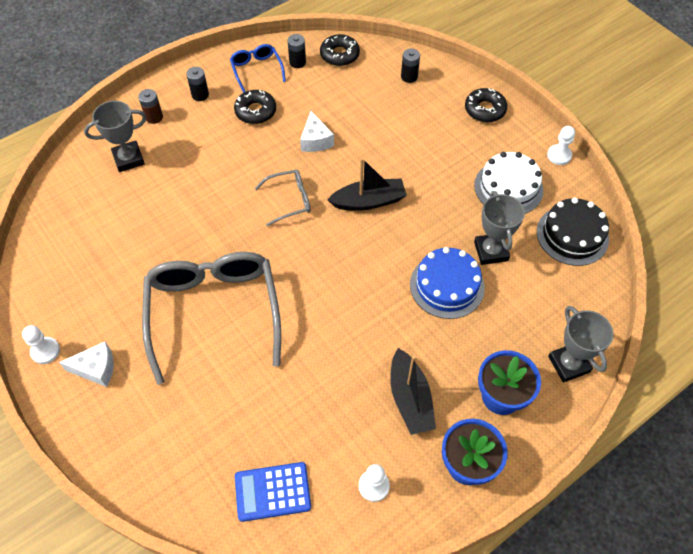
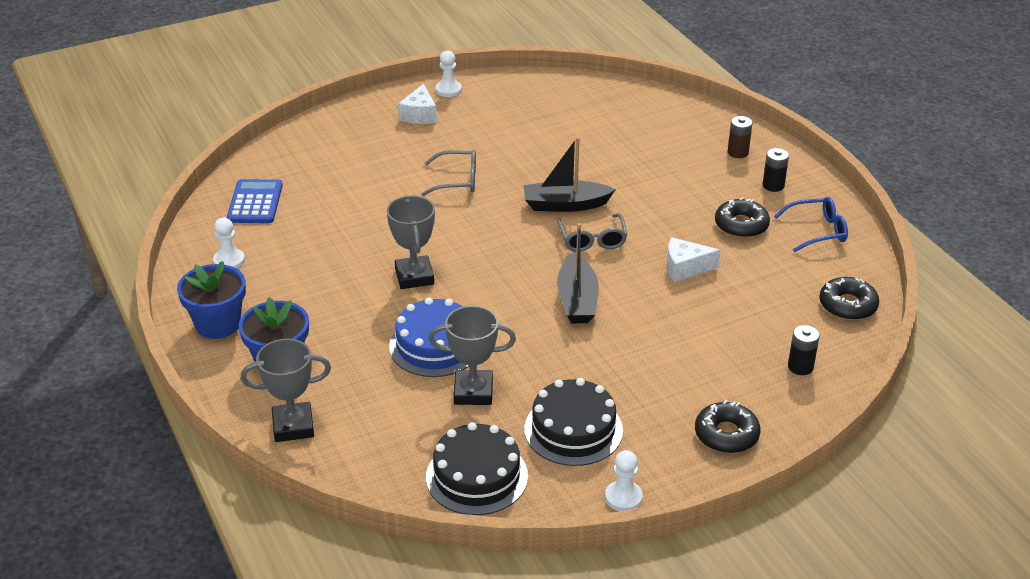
camera: 100 degrees right, 20 degrees down
(129, 159) = (675, 135): grey trophy -> grey trophy (414, 276)
(214, 312) = (457, 180): grey glasses -> grey glasses, size x0.46
(297, 62) = (832, 266): black battery -> none
(410, 398) = (306, 296): black boat -> black boat (565, 205)
(508, 187) = (573, 429): white cake -> black cake

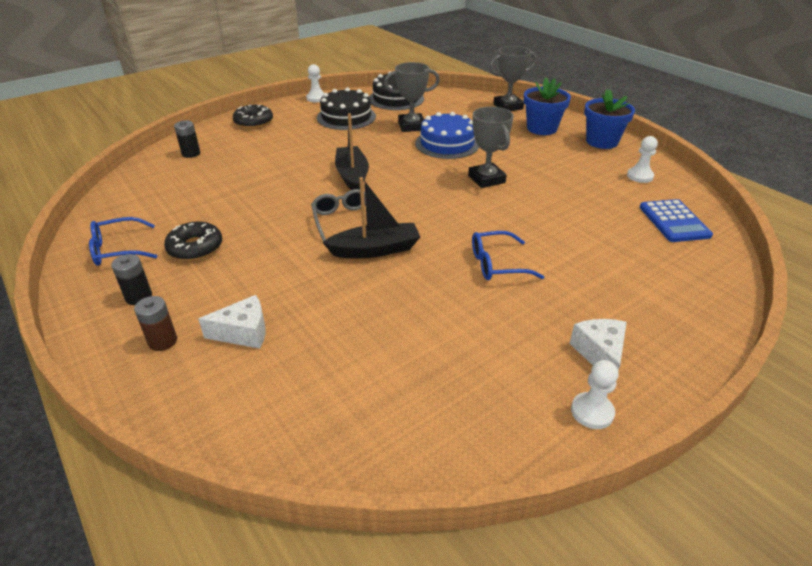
camera: 170 degrees right, 0 degrees up
(457, 180) = (497, 264): grey glasses -> blue glasses
(685, 268) = (261, 205): white cheese -> white cheese (243, 332)
(847, 305) = (130, 191): black donut -> none

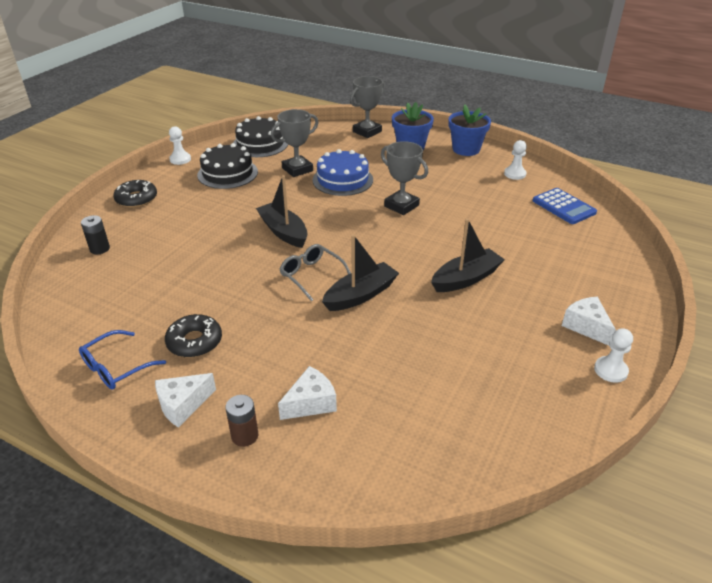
camera: 25 degrees left, 0 degrees up
(139, 297) = (183, 405): black battery -> white cheese
(497, 264) = (466, 279): blue glasses -> black boat

